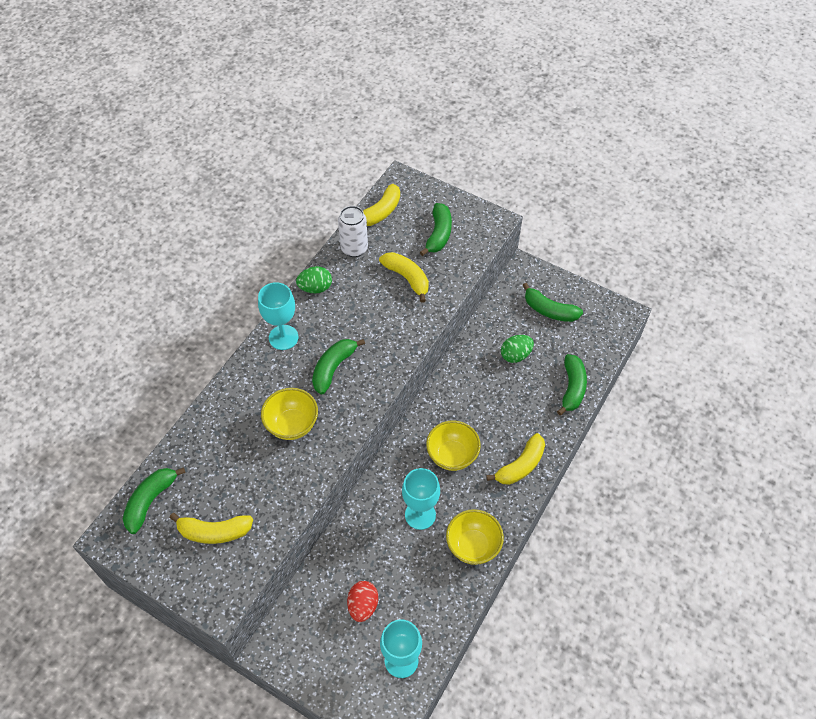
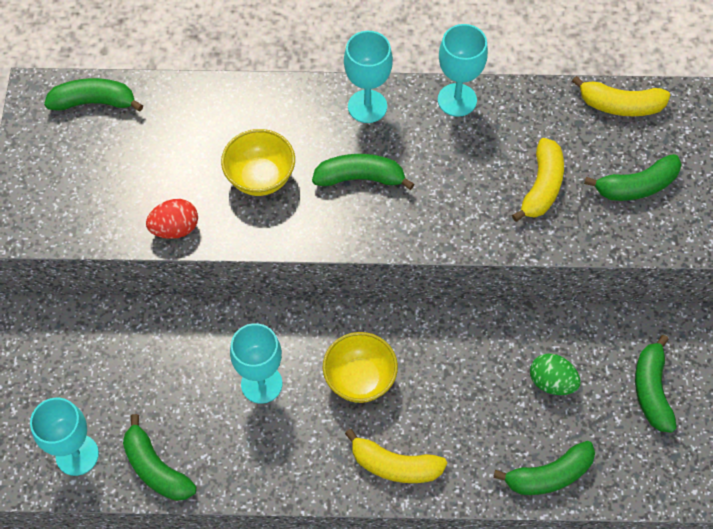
camera: 60 degrees right, 5 degrees up
(214, 532) = (92, 178): yellow banana -> none
(315, 288) = (457, 100): green egg -> turquoise goblet
(354, 248) = (543, 108): white can -> none
(363, 605) = (119, 382): red egg -> red egg (175, 228)
(441, 611) = (156, 468): none -> green banana
(473, 546) = (255, 462): yellow bowl -> none

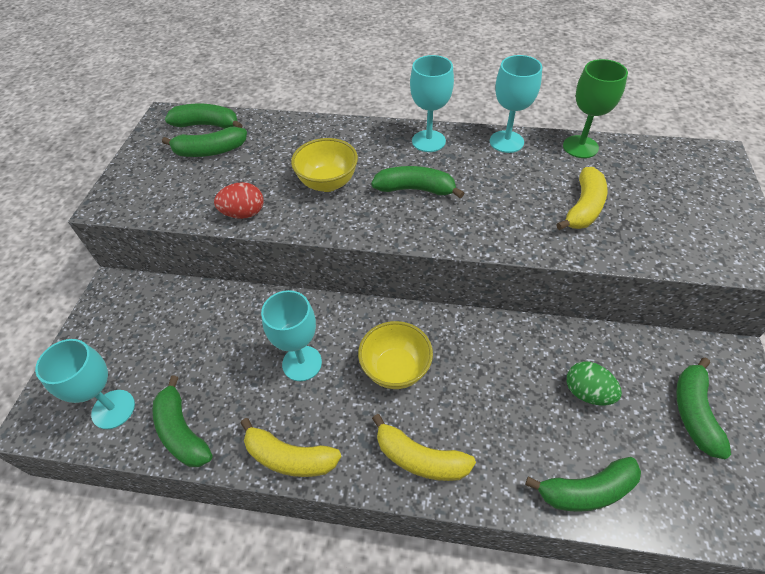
camera: 10 degrees right, 10 degrees down
(540, 101) = (580, 147): none -> green goblet
(620, 105) = (654, 154): yellow banana -> yellow banana (289, 457)
(636, 186) = (676, 214): green banana -> green banana (209, 151)

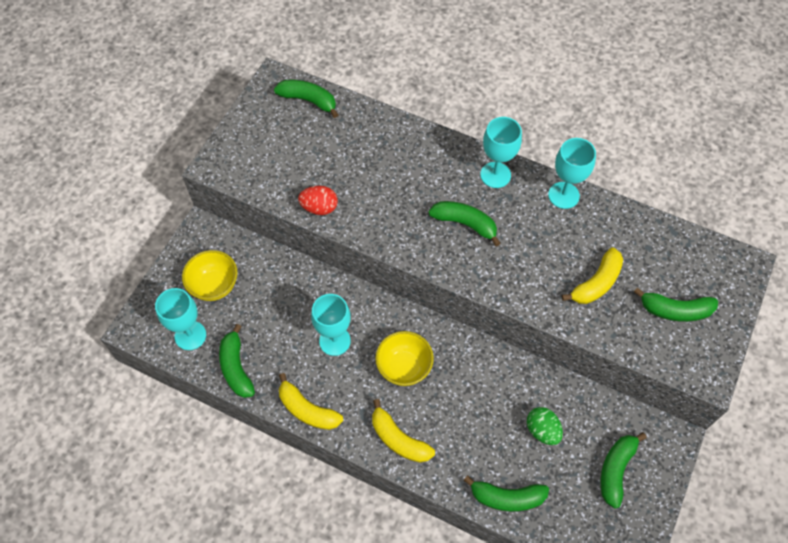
camera: 15 degrees right, 10 degrees up
(209, 151) = (305, 132): green banana -> green banana (675, 310)
(328, 183) = (395, 196): yellow bowl -> yellow bowl (214, 286)
(580, 147) = (626, 220): green goblet -> none

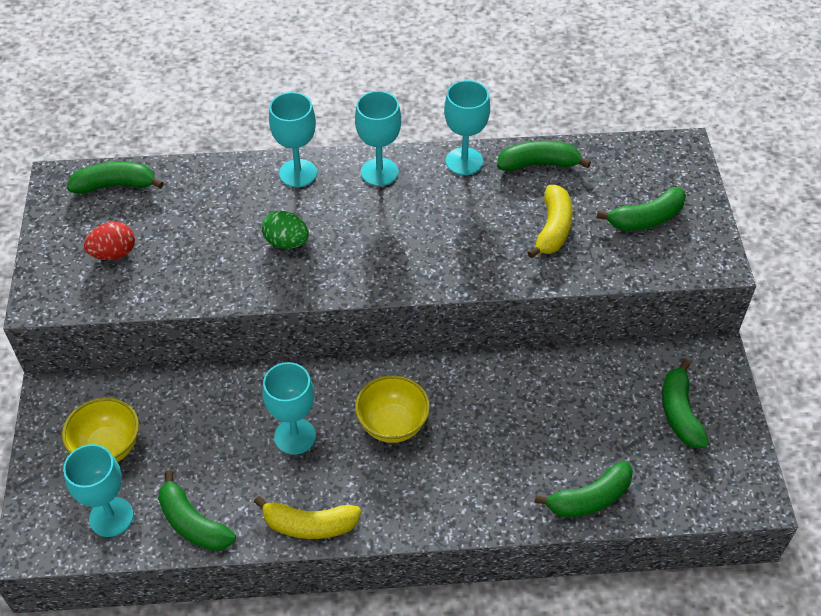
camera: 30 degrees left, 10 degrees down
(319, 208) = (201, 289): red egg -> red egg (114, 253)
(398, 439) = (434, 501): yellow banana -> none
(437, 149) = (298, 173): none -> turquoise goblet
(465, 224) = (378, 233): green banana -> green banana (538, 164)
(542, 430) = (582, 413): green egg -> green egg (286, 242)

